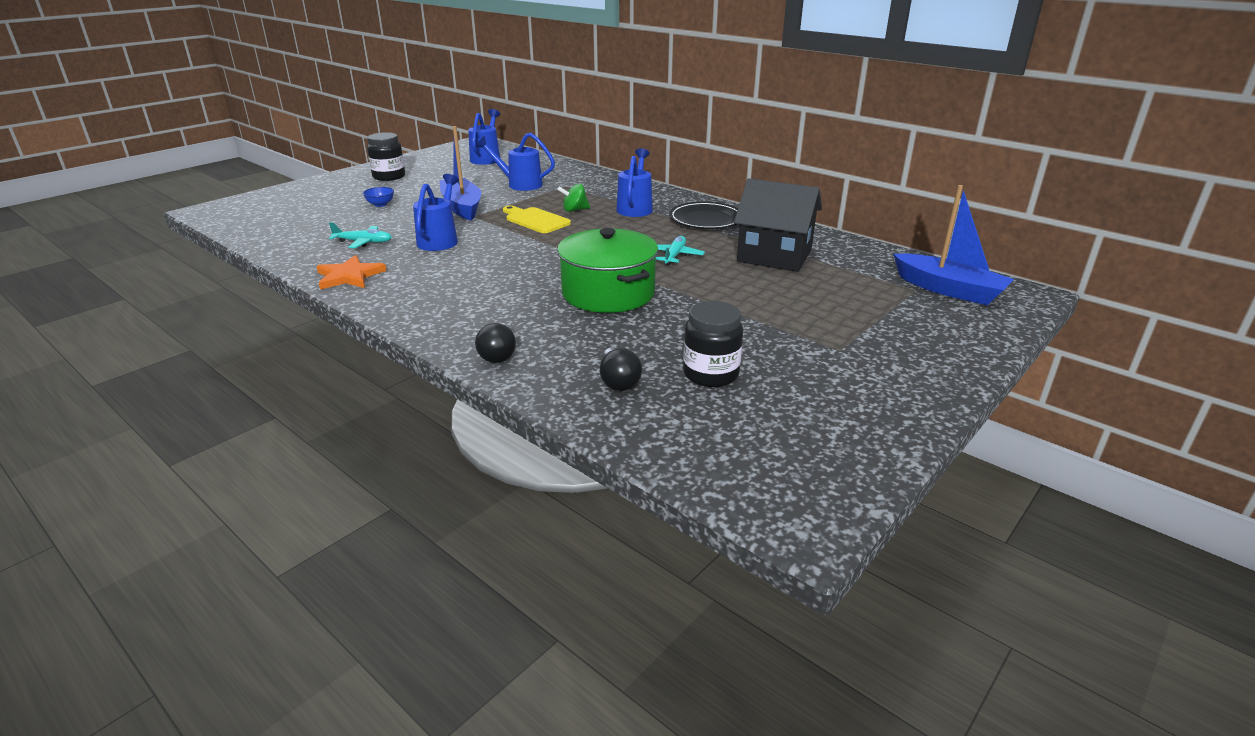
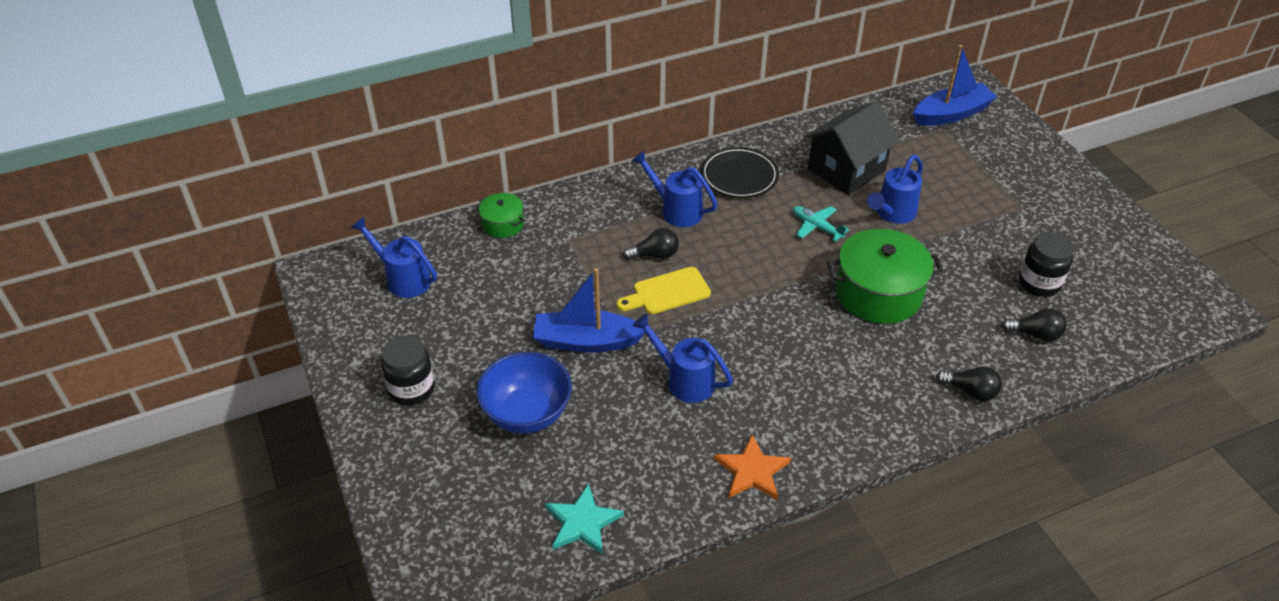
camera: 65 degrees left, 15 degrees up
(282, 234) = (582, 522): none -> turquoise star
(363, 242) = (655, 447): turquoise plane -> none
(380, 204) = (527, 414): blue bowl -> blue bowl, size x2.32
(520, 184) = (537, 275): blue watering can -> blue watering can (892, 213)
(563, 169) = (503, 224): none -> green pot
(574, 210) = (655, 255): green spinning top -> black light bulb

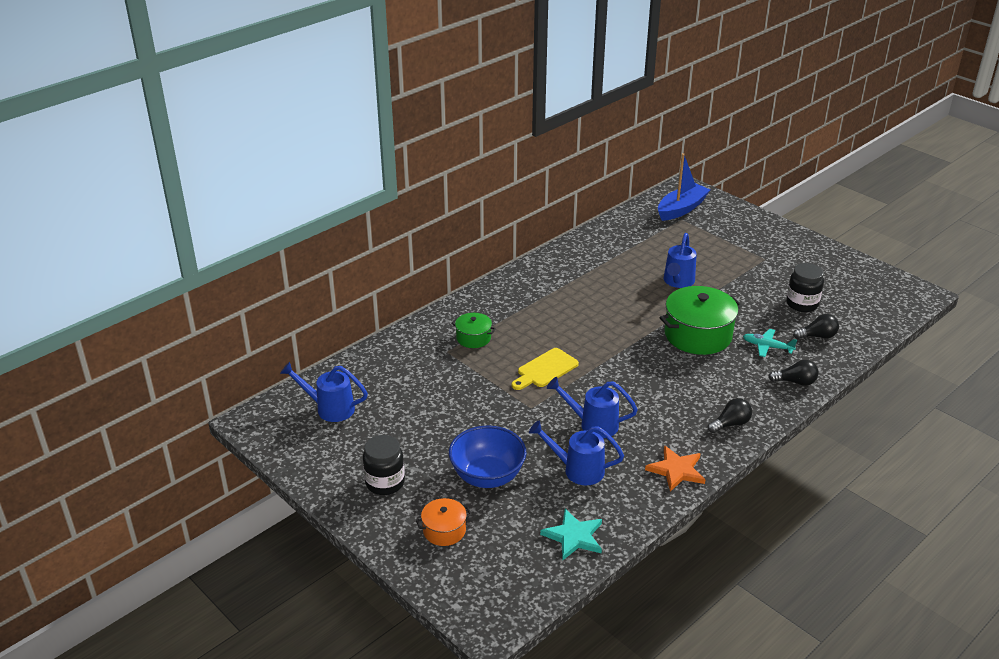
camera: 20 degrees left, 10 degrees down
(443, 469) = (444, 530): none -> orange pot
(503, 224) = (388, 352): green pot -> green pot (473, 338)
(587, 341) = (504, 417): blue boat -> none
(655, 255) = (521, 347): black light bulb -> black light bulb (730, 424)
(676, 210) = (519, 313): blue watering can -> blue watering can (578, 470)
(739, 176) = (552, 281): black plate -> none
(817, 227) = (629, 302): turquoise plane -> turquoise plane (767, 347)
(846, 170) = (628, 260): black house -> none

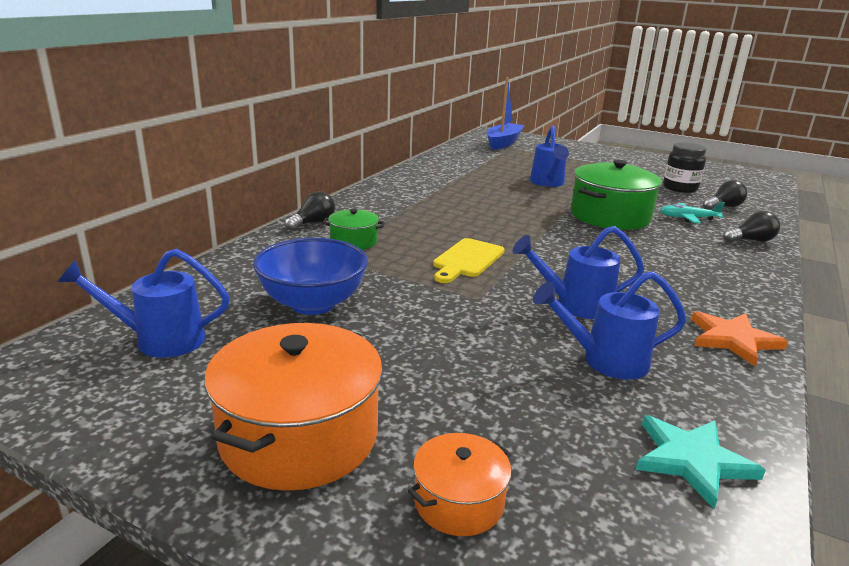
camera: 20 degrees left, 10 degrees down
(385, 483) = (299, 436): black jar -> orange pot
(487, 476) = (477, 393): blue bowl -> blue bowl (313, 304)
(730, 424) = (735, 283): black light bulb -> black light bulb (313, 223)

